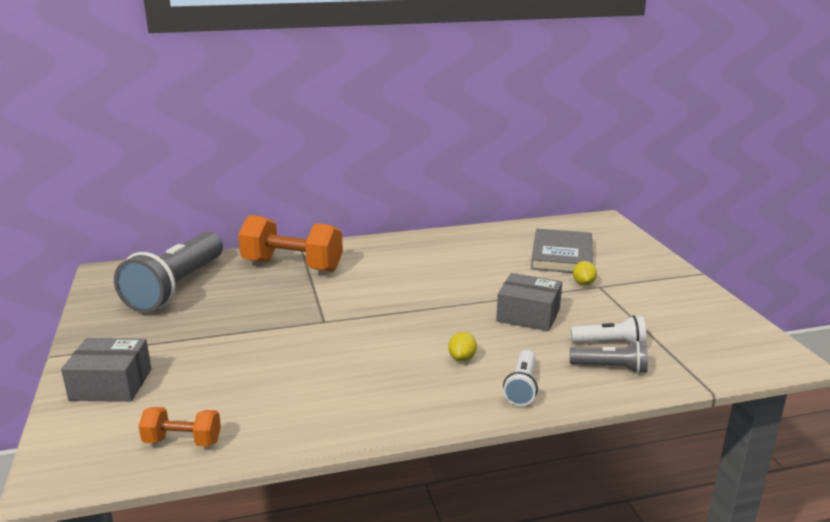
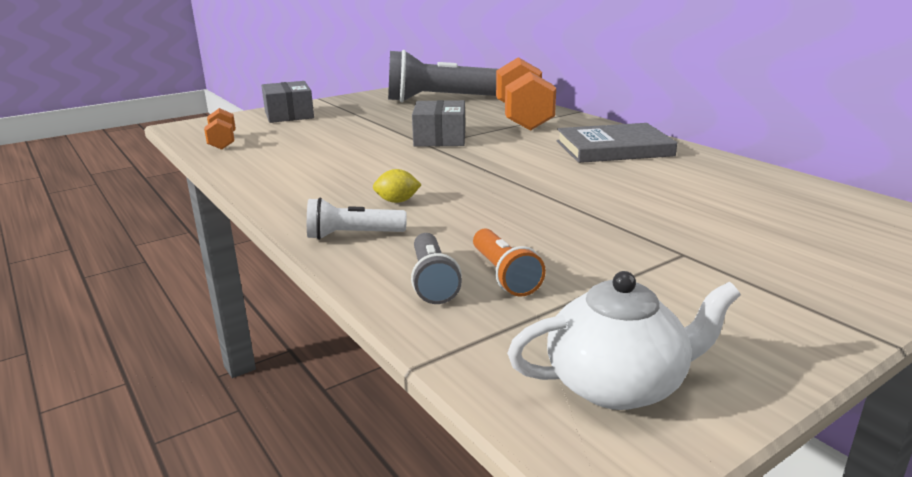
camera: 70 degrees right, 0 degrees up
(528, 315) = (533, 219): grey box -> grey box (440, 138)
(562, 255) = (753, 219): grey book -> grey book (613, 148)
(583, 283) = (676, 242): yellow lemon -> none
(610, 343) = (504, 275): white flashlight -> orange flashlight
(731, 340) = (617, 384): none -> white teapot

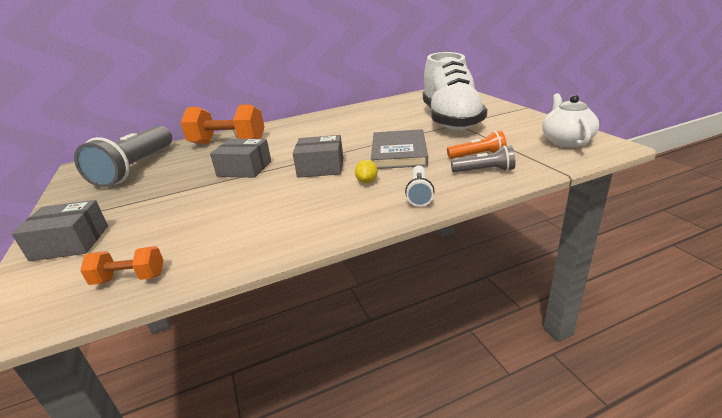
camera: 75 degrees left, 5 degrees up
(445, 172) = (321, 167): none -> grey box
(613, 148) = (315, 125): grey book -> grey book (399, 152)
(707, 246) = (450, 120): none -> white shoe

